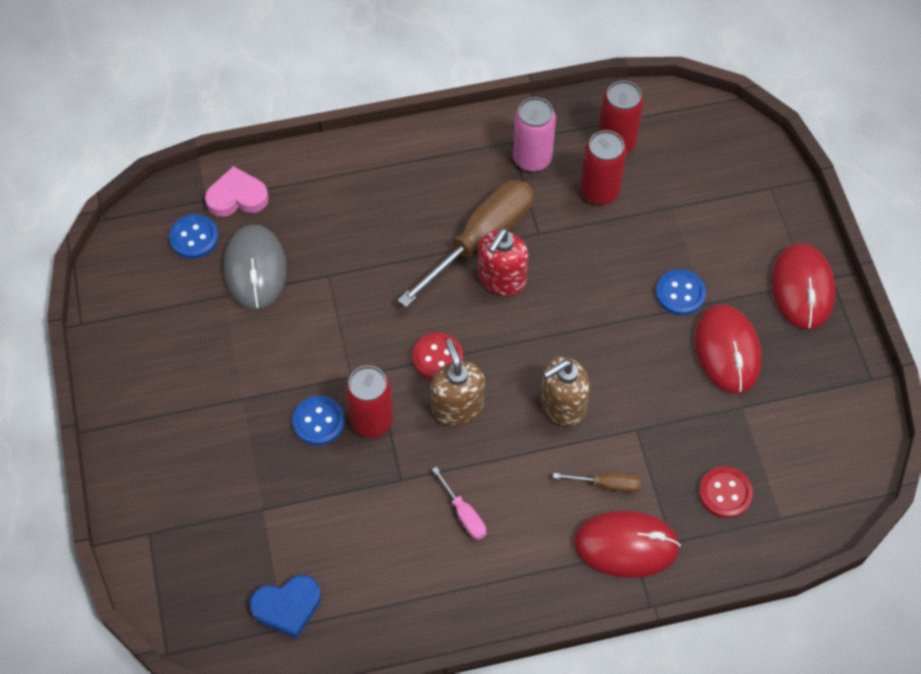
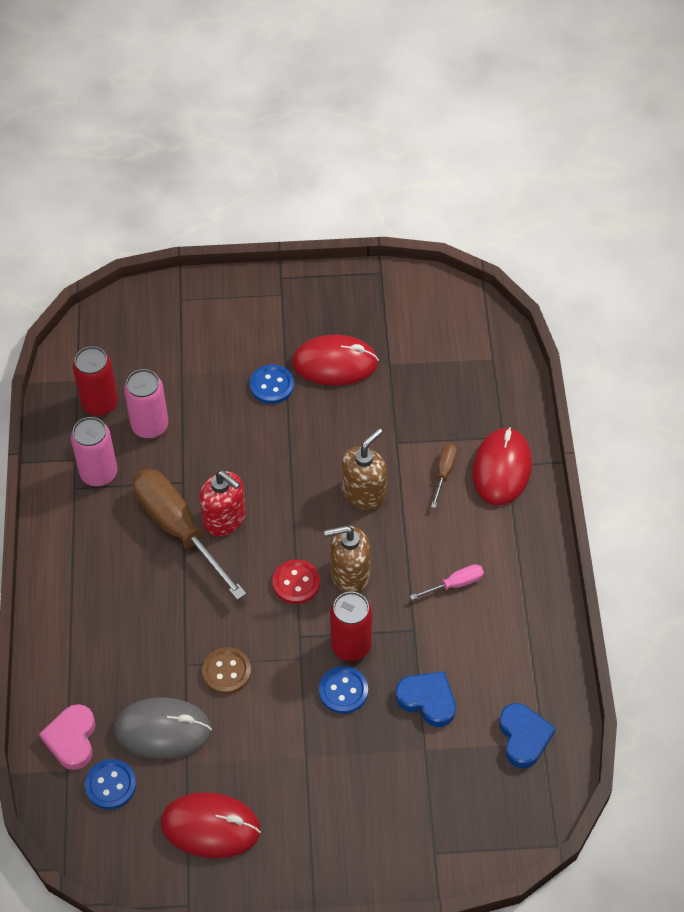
camera: 80 degrees left, 5 degrees down
(318, 504) = (427, 700): none -> blue heart
(325, 312) = (226, 671): none -> brown button
(562, 405) = (364, 492): brown soap dispenser -> brown soap dispenser turned 120 degrees counterclockwise
(599, 191) = (150, 426): red can -> pink can
(725, 493) = (465, 391): red button -> none
(802, 288) = (286, 299): red mouse -> red mouse (210, 827)

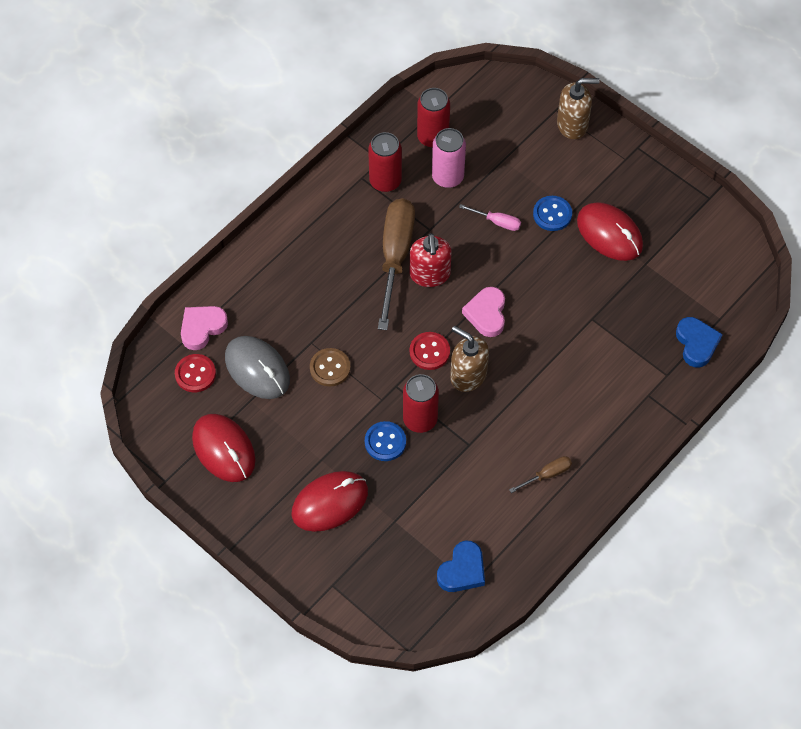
camera: 45 degrees right, 5 degrees up
(99, 473) = (385, 181): pink can -> red can
(110, 785) = (195, 374): blue button -> red button
(308, 511) = (486, 314): none -> pink heart
(364, 492) = (534, 332): brown soap dispenser -> brown soap dispenser (572, 124)
(427, 700) = (429, 494): blue heart -> blue heart (696, 343)
(444, 472) = (601, 364): brown screwdriver -> brown screwdriver (547, 474)
(455, 584) = (527, 440): pink screwdriver -> pink screwdriver (497, 222)
(501, 469) = (641, 395): red mouse -> red mouse (330, 502)

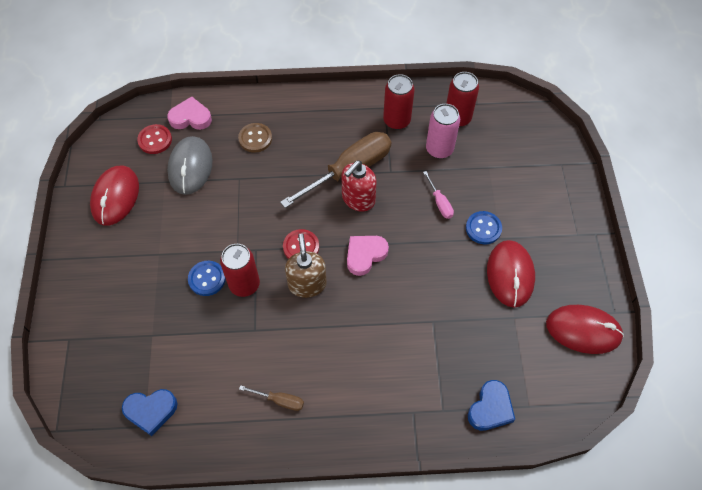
camera: 45 degrees right, 0 degrees up
(330, 368) = (231, 203): brown button -> brown button (255, 138)
(330, 502) = (130, 285): red mouse -> red mouse (583, 330)
(572, 124) = (563, 182): brown soap dispenser -> none

